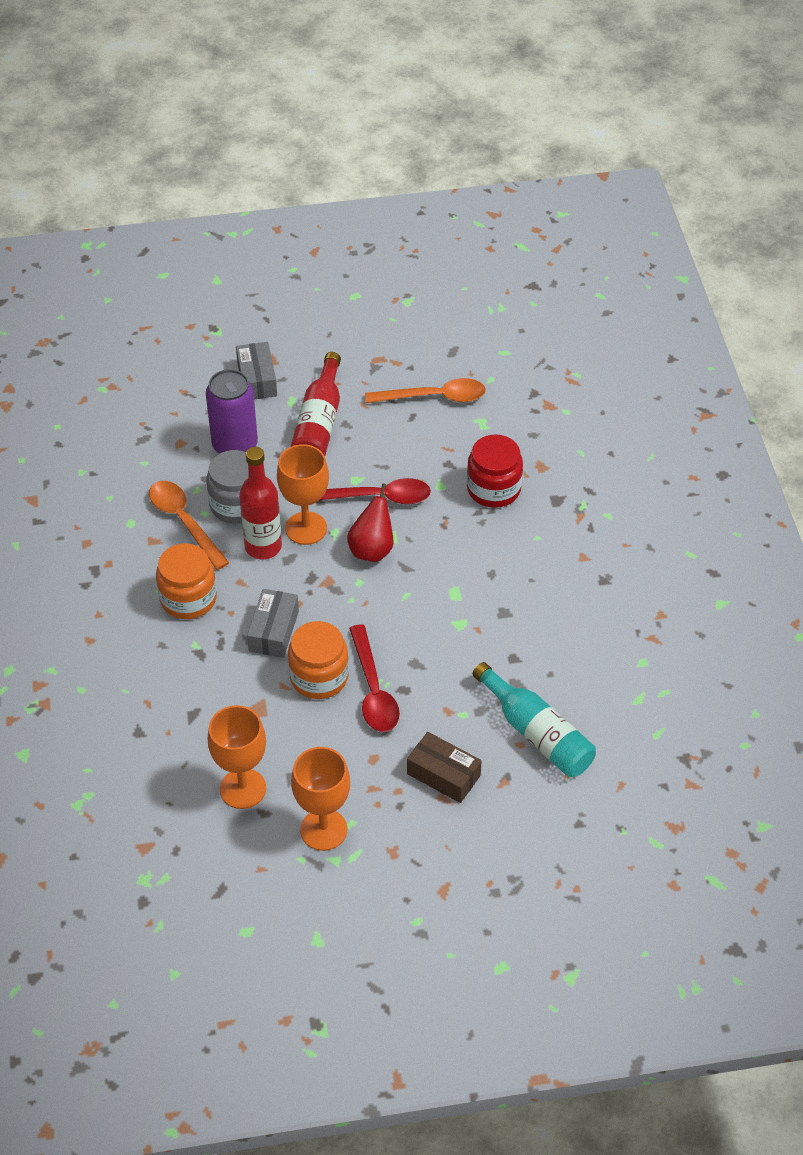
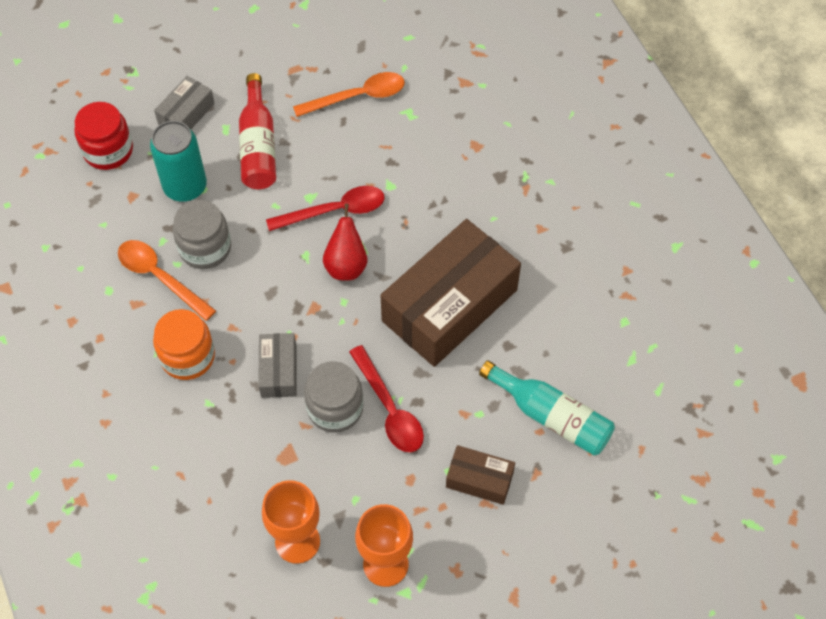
camera: 15 degrees left, 10 degrees up
(235, 445) = (185, 187): purple can -> turquoise can
(257, 379) = (186, 114): grey box -> grey box turned 60 degrees clockwise
(263, 547) = (243, 286): red bottle -> none
(306, 528) = (278, 258): orange goblet -> none
(319, 677) = (335, 408): orange jar -> grey jar
(465, 608) = (449, 305): none -> brown box
(493, 489) = (439, 178): red jar -> red jar (108, 150)

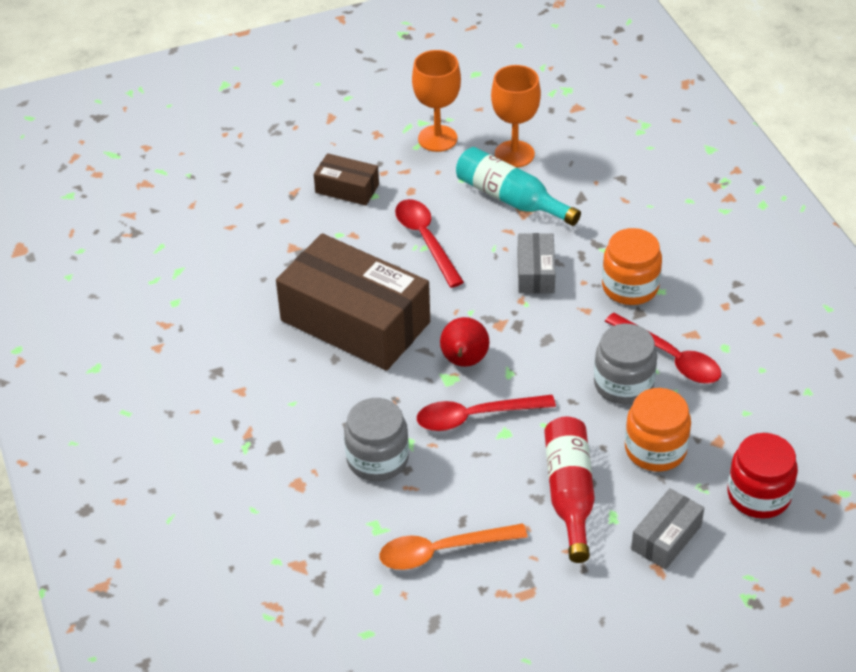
camera: 175 degrees left, 15 degrees down
(160, 277) = (670, 357): orange spoon -> red spoon
(185, 187) = (655, 449): turquoise can -> orange jar
(335, 408) = (479, 242): grey jar -> grey jar (377, 459)
(449, 305) = (355, 321): brown box -> brown box turned 75 degrees clockwise
(551, 416) = (270, 230): turquoise bottle -> turquoise bottle (511, 199)

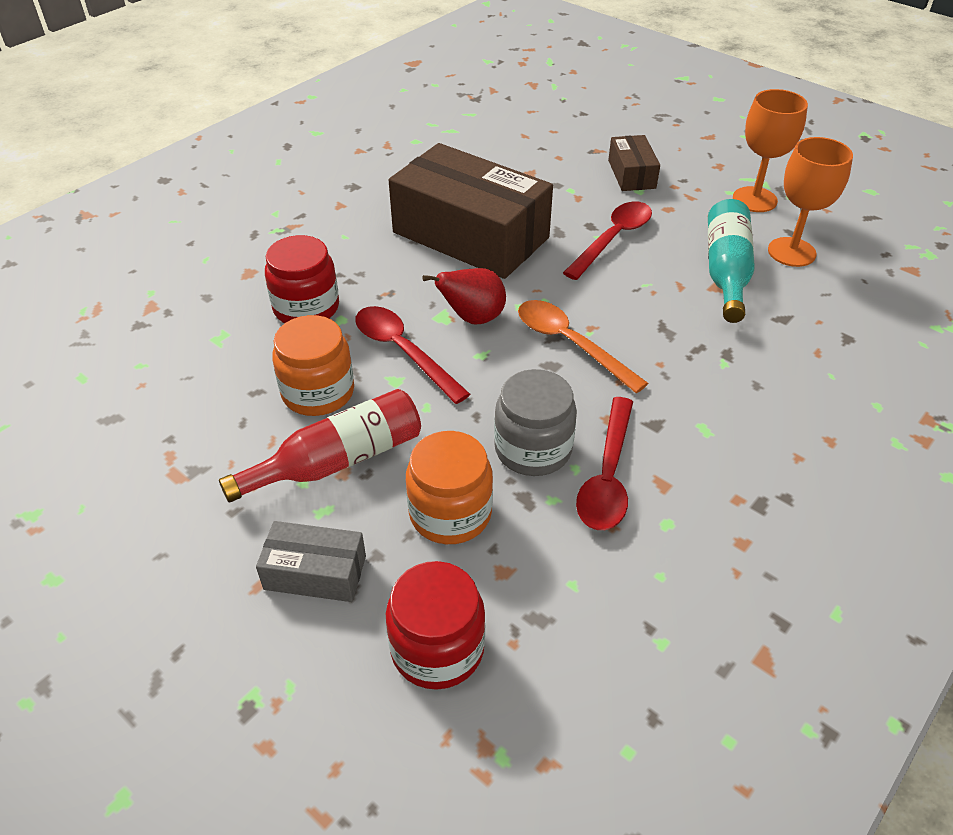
camera: 60 degrees right, 0 degrees up
(355, 321) = (470, 235): brown box -> brown box turned 60 degrees counterclockwise
(377, 459) = (306, 308): grey jar -> red jar
(442, 551) = (208, 391): orange spoon -> orange spoon (570, 344)
(535, 272) = (639, 324): grey box -> none
(630, 287) = (687, 402): orange jar -> orange jar (318, 392)

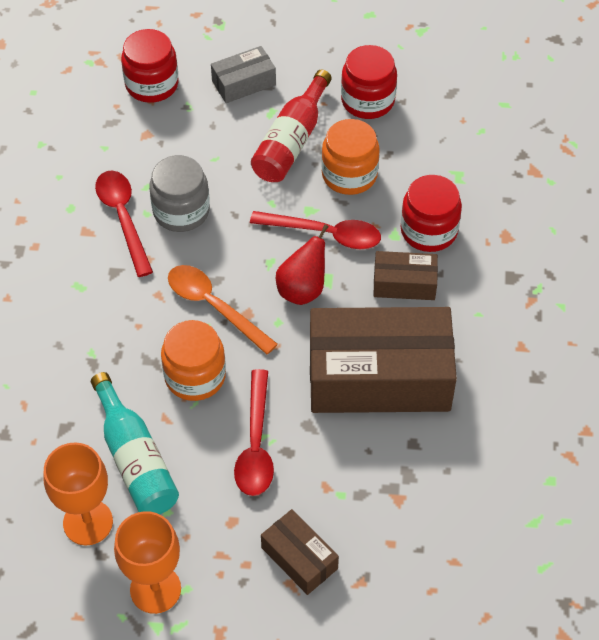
camera: 145 degrees right, 10 degrees up
(203, 460) = (367, 100): none -> red jar
(377, 281) = (404, 283): none -> brown box
(450, 513) = (199, 148): orange jar -> orange jar (195, 376)
(570, 344) = (214, 306): orange spoon -> orange spoon turned 150 degrees counterclockwise

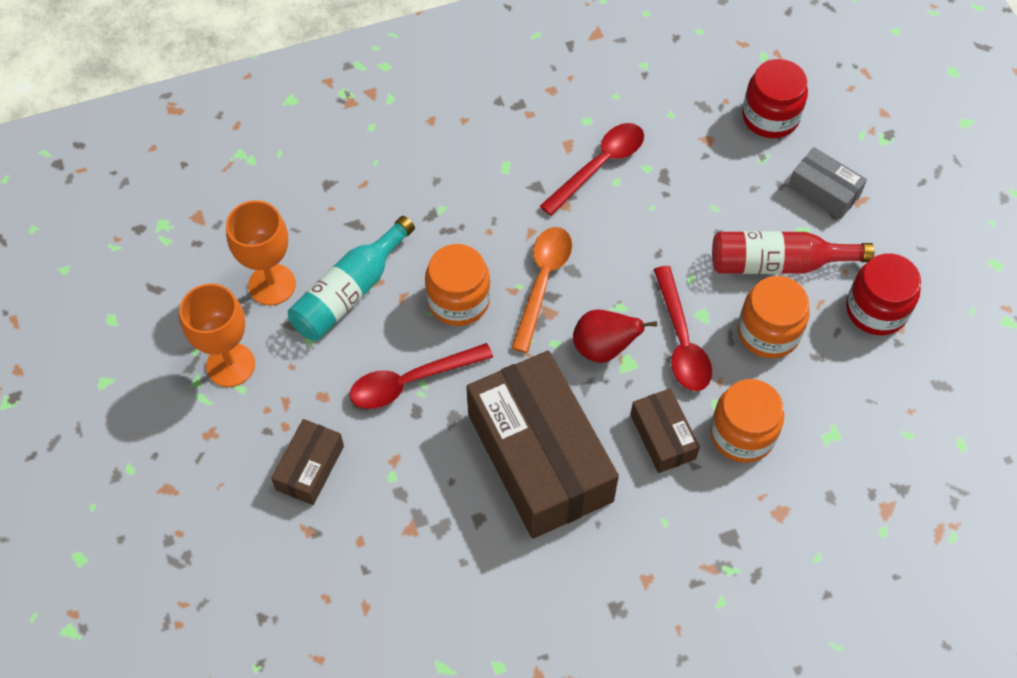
camera: 65 degrees right, 5 degrees up
(181, 211) = (635, 208): grey jar -> none
(429, 230) = (742, 434): red jar -> orange jar

